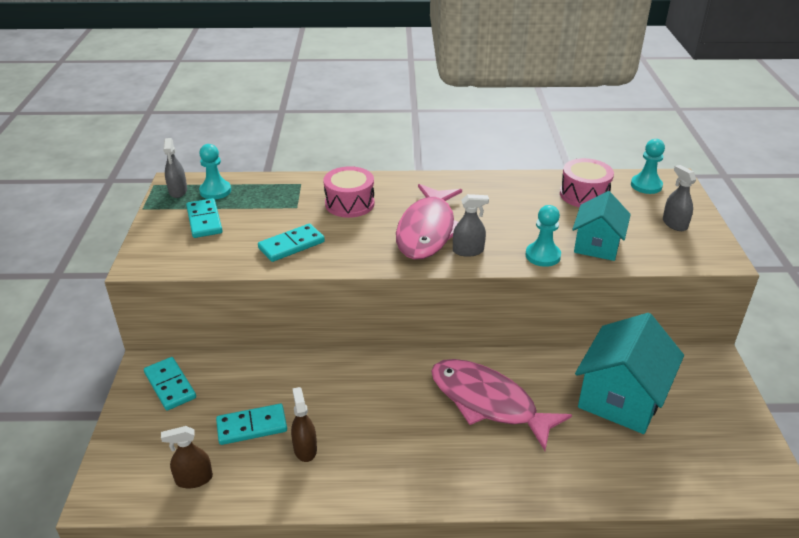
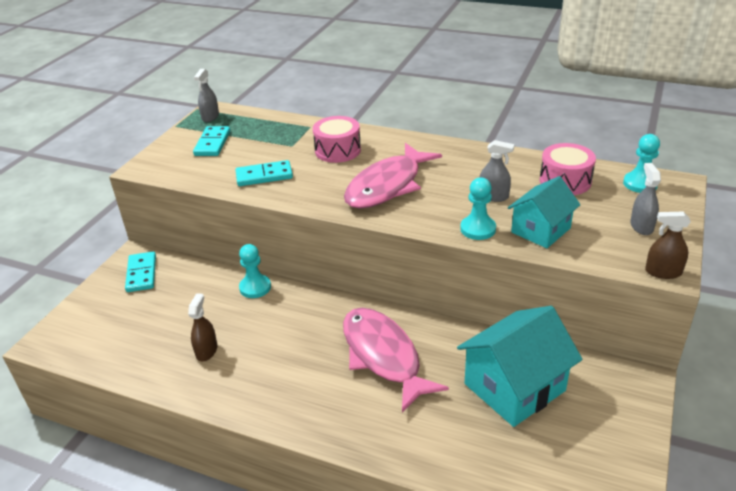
camera: 25 degrees right, 0 degrees up
(194, 479) = (112, 349): brown spray bottle -> brown spray bottle (663, 272)
(215, 191) = (238, 121): turquoise pawn -> turquoise pawn (255, 287)
(252, 426) = (179, 321): turquoise domino -> none
(468, 251) = (410, 210): grey spray bottle -> grey spray bottle (493, 196)

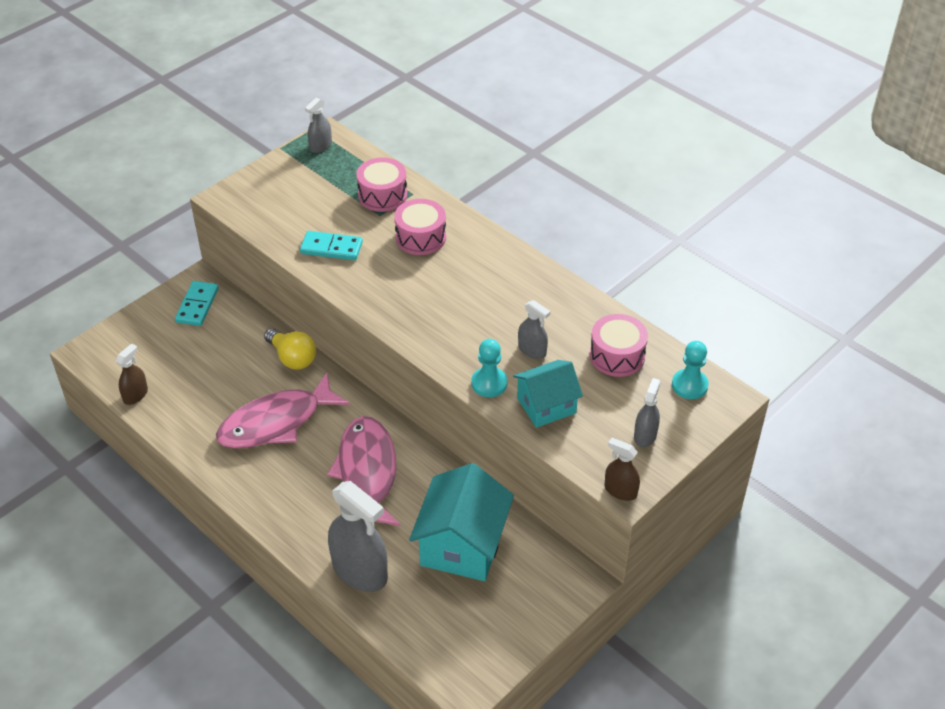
camera: 20 degrees right, 10 degrees up
(206, 351) = (218, 411): brown spray bottle -> brown spray bottle (135, 395)
(212, 143) = (304, 186): turquoise domino -> none
(255, 287) = (292, 358): turquoise pawn -> yellow light bulb
(285, 133) = (382, 195): none -> pink drum
(387, 186) = (440, 301): pink fish -> pink fish (276, 422)
(435, 446) = (360, 571): none -> grey spray bottle
(514, 387) = (462, 545): turquoise house -> turquoise house turned 60 degrees counterclockwise

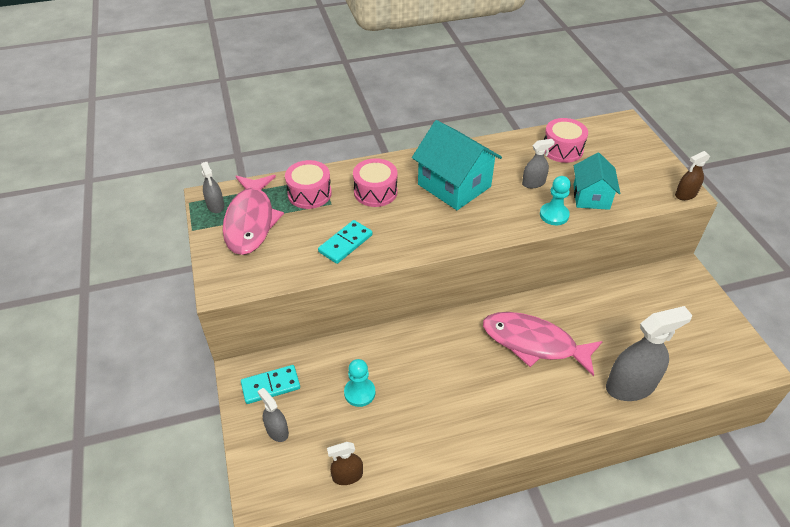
camera: 60 degrees left, 0 degrees up
(135, 395) = (347, 476): brown spray bottle -> brown spray bottle turned 75 degrees counterclockwise
(197, 305) = (270, 386): turquoise domino -> turquoise domino turned 60 degrees counterclockwise
(276, 422) = (448, 381): pink fish -> pink fish (251, 221)
(292, 358) = (383, 343): yellow light bulb -> none
(462, 545) = (630, 317): turquoise house -> turquoise house (454, 185)
(645, 435) = (641, 166): grey spray bottle -> grey spray bottle (277, 430)
(689, 385) = (606, 132): turquoise pawn -> turquoise pawn (359, 393)

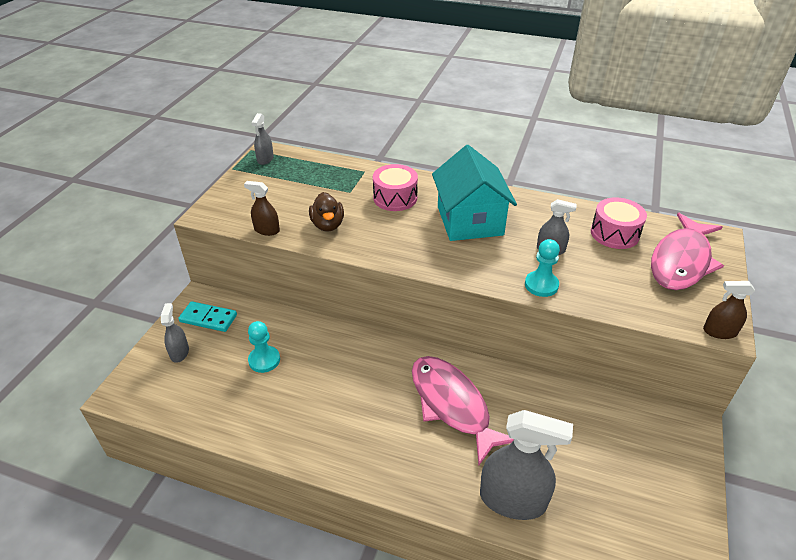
camera: 35 degrees right, 5 degrees down
(251, 221) = (277, 179): pink fish -> pink fish (681, 261)
(309, 194) = (341, 178): pink drum -> none
(345, 243) = (328, 225): turquoise domino -> brown duck
(347, 476) = (191, 416): brown spray bottle -> brown spray bottle (267, 230)
(591, 197) = (600, 286): turquoise house -> none

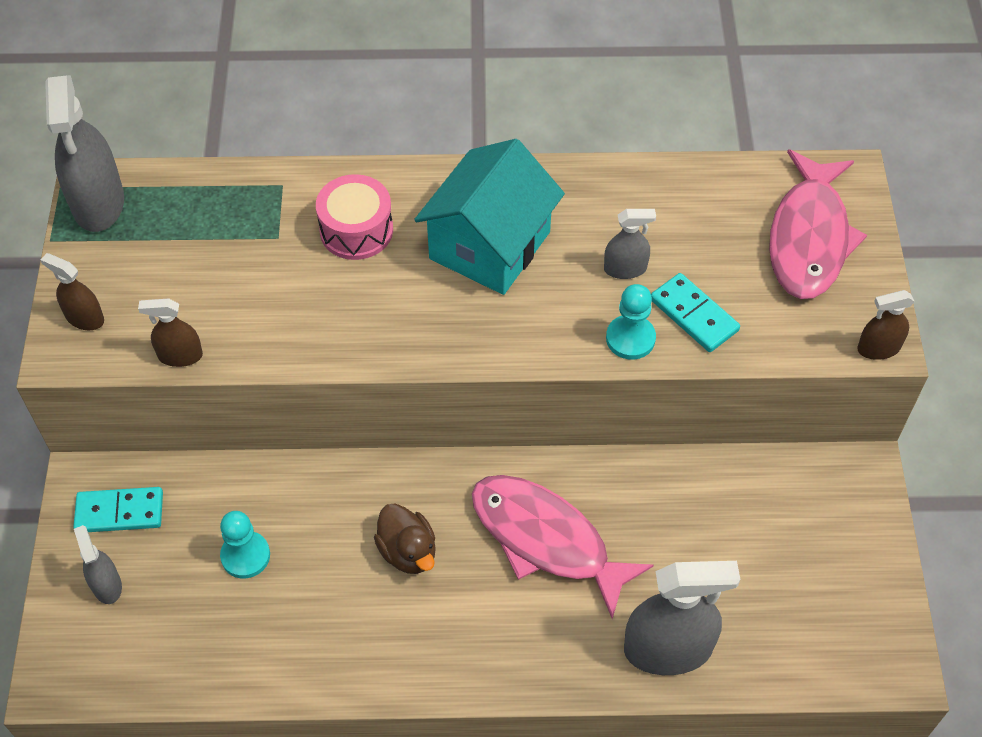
camera: 20 degrees left, 15 degrees up
(227, 203) = (84, 318): none -> brown spray bottle
(265, 159) = (98, 203): grey spray bottle -> grey spray bottle, size x1.94
(328, 225) = (273, 317): brown duck -> brown duck (408, 551)
(470, 221) = (489, 245): turquoise house -> turquoise house turned 60 degrees clockwise
(588, 283) = (693, 315): none -> turquoise domino
(614, 233) = (707, 211): pink drum -> none

